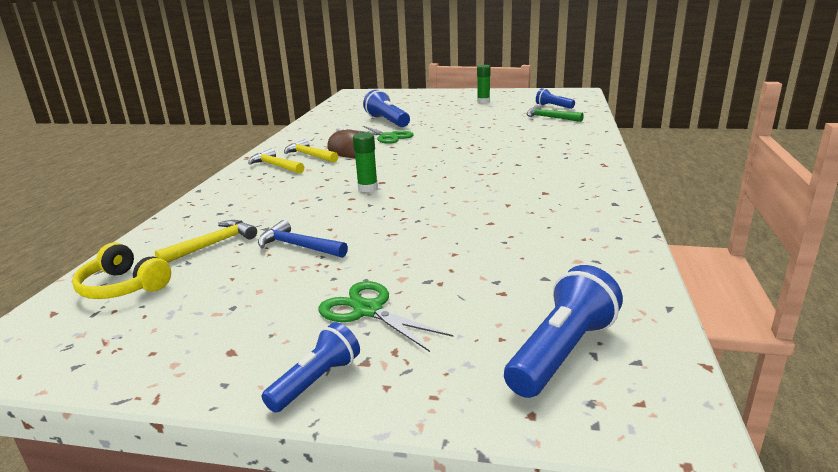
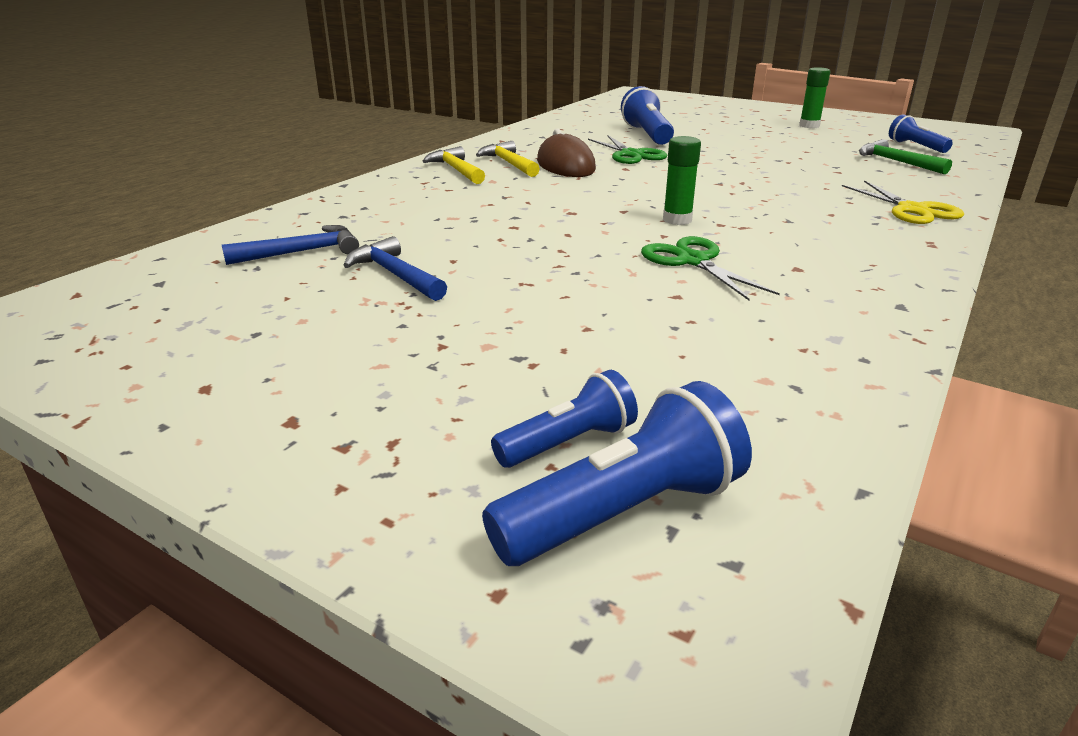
camera: 20 degrees right, 5 degrees up
(123, 287) = (167, 281): yellow headphones -> none
(213, 244) = (302, 252): yellow hammer -> blue hammer
(316, 381) = (264, 453): blue flashlight -> blue flashlight (568, 443)
(368, 188) = (546, 217): green glue stick -> green glue stick (677, 220)
(368, 310) = (407, 378): green scissors -> green scissors (693, 261)
(579, 146) = (912, 210): none -> yellow scissors

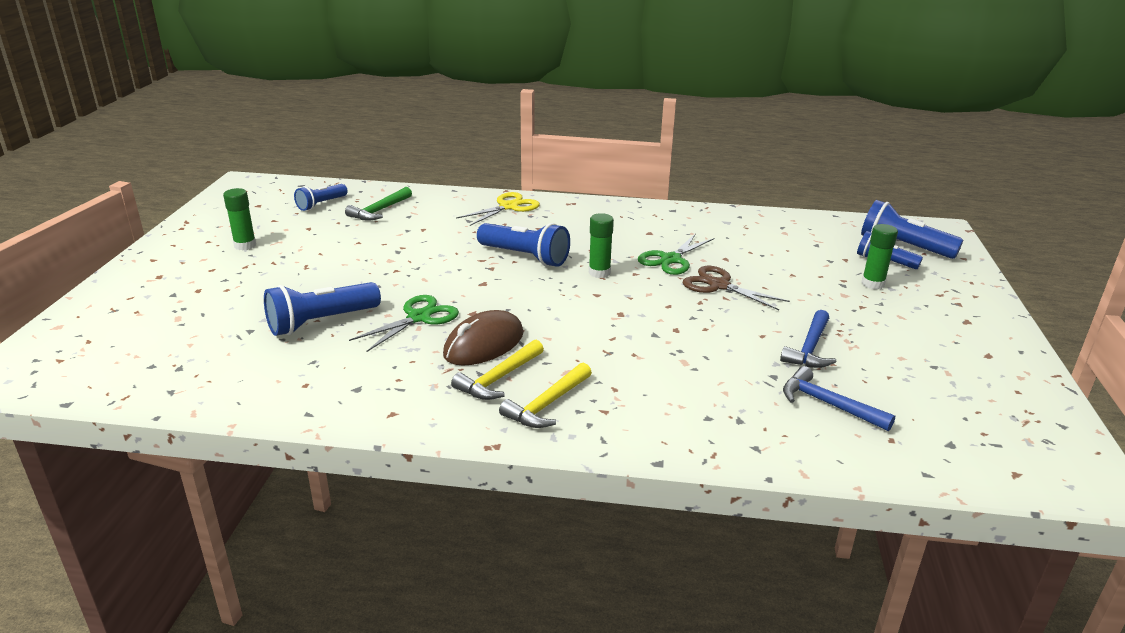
camera: 115 degrees left, 0 degrees up
(495, 386) = (873, 284): none -> green glue stick
(593, 269) = (719, 285): none -> brown scissors
(741, 197) = (525, 257): none -> blue flashlight

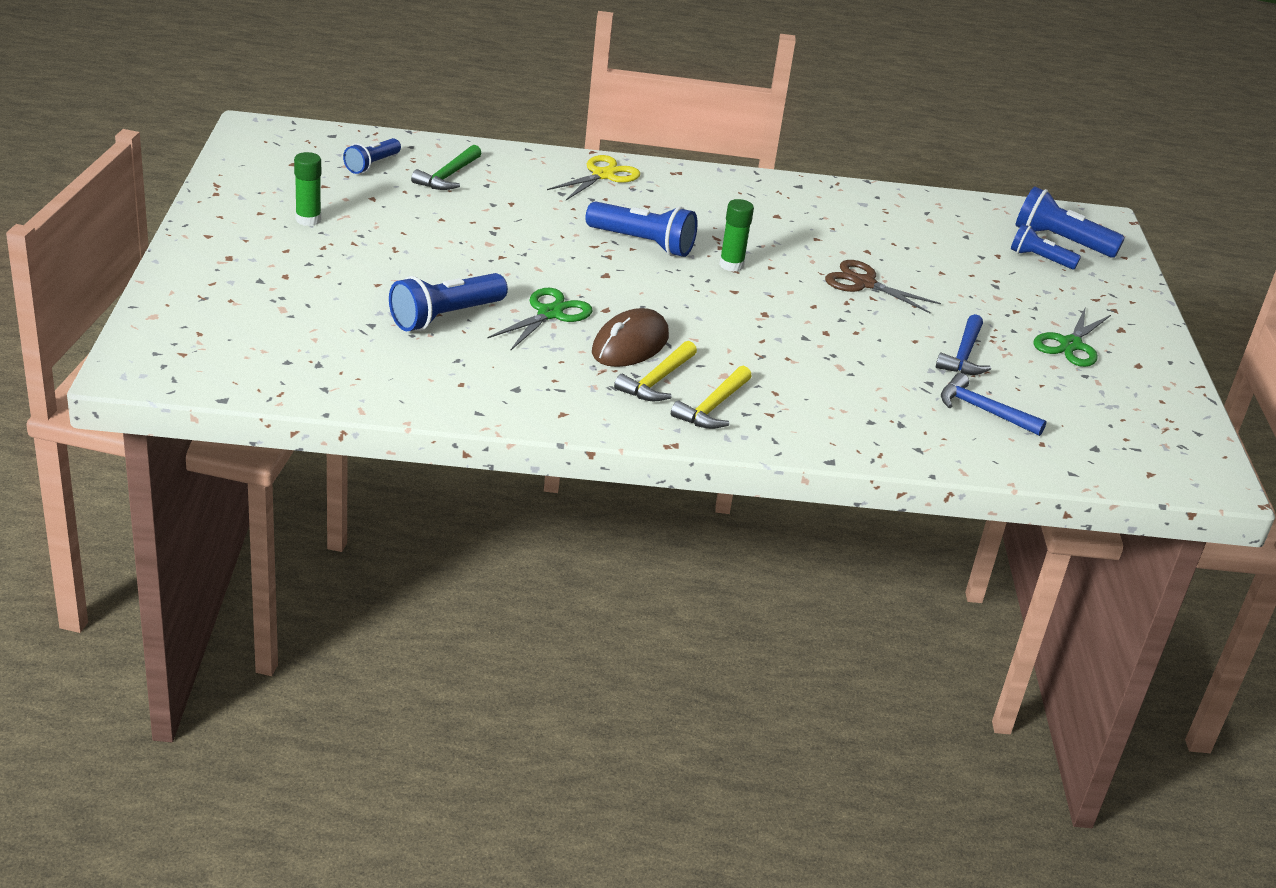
camera: 10 degrees left, 5 degrees up
(671, 259) = (807, 251): green scissors -> green scissors (1070, 345)
(873, 284) = (1027, 285): green glue stick -> none

